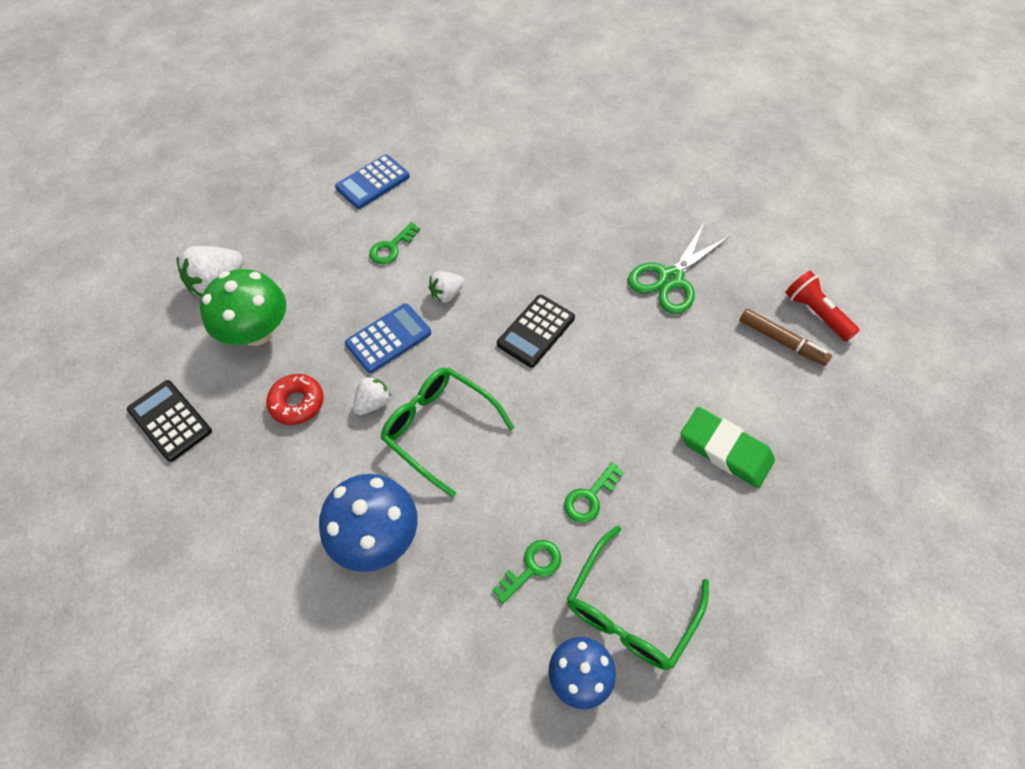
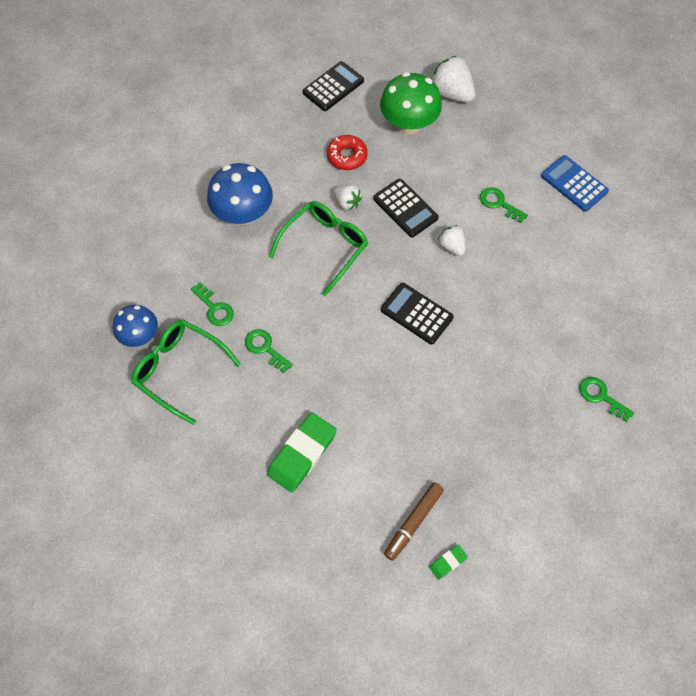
camera: 90 degrees right, 5 degrees up
(388, 338) = (405, 208): blue calculator -> black calculator
(623, 184) = (601, 396): none -> green key
(670, 279) = (481, 429): green scissors -> none
(815, 313) = (448, 562): red flashlight -> green eraser

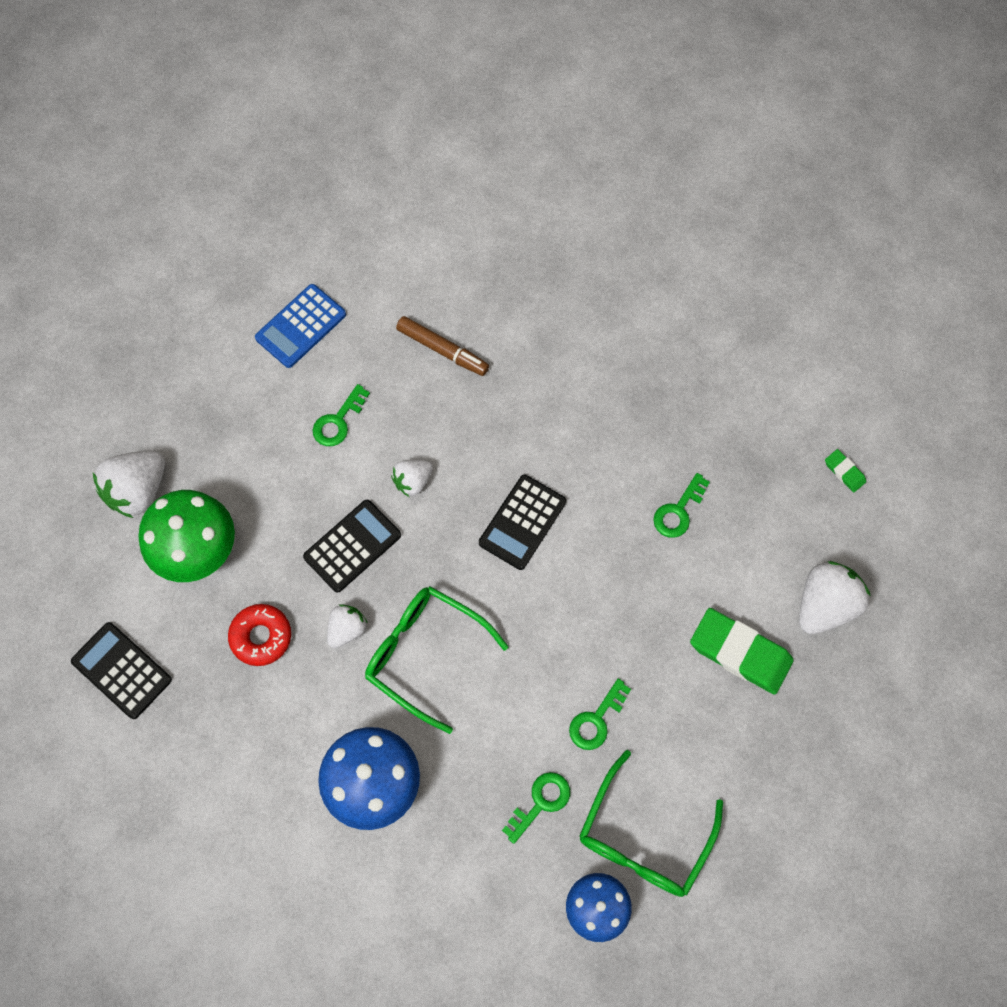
camera: 95 degrees left, 5 degrees up
(333, 525) = (824, 605): none -> white strawberry
(413, 522) = (804, 512): brown marker -> brown marker (442, 350)
(601, 396) = (614, 305): green key -> green key (678, 511)

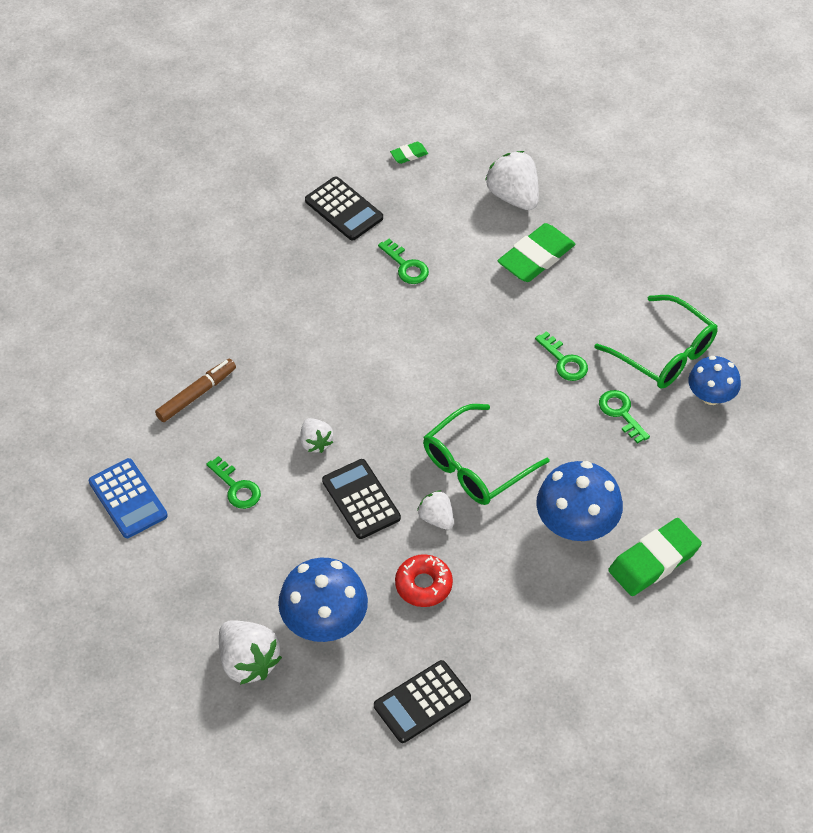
camera: 75 degrees left, 15 degrees down
(197, 550) = (324, 622): green mushroom -> blue mushroom
(345, 883) = (654, 561): none -> green eraser
(522, 522) = (380, 372): black calculator -> black calculator (344, 209)

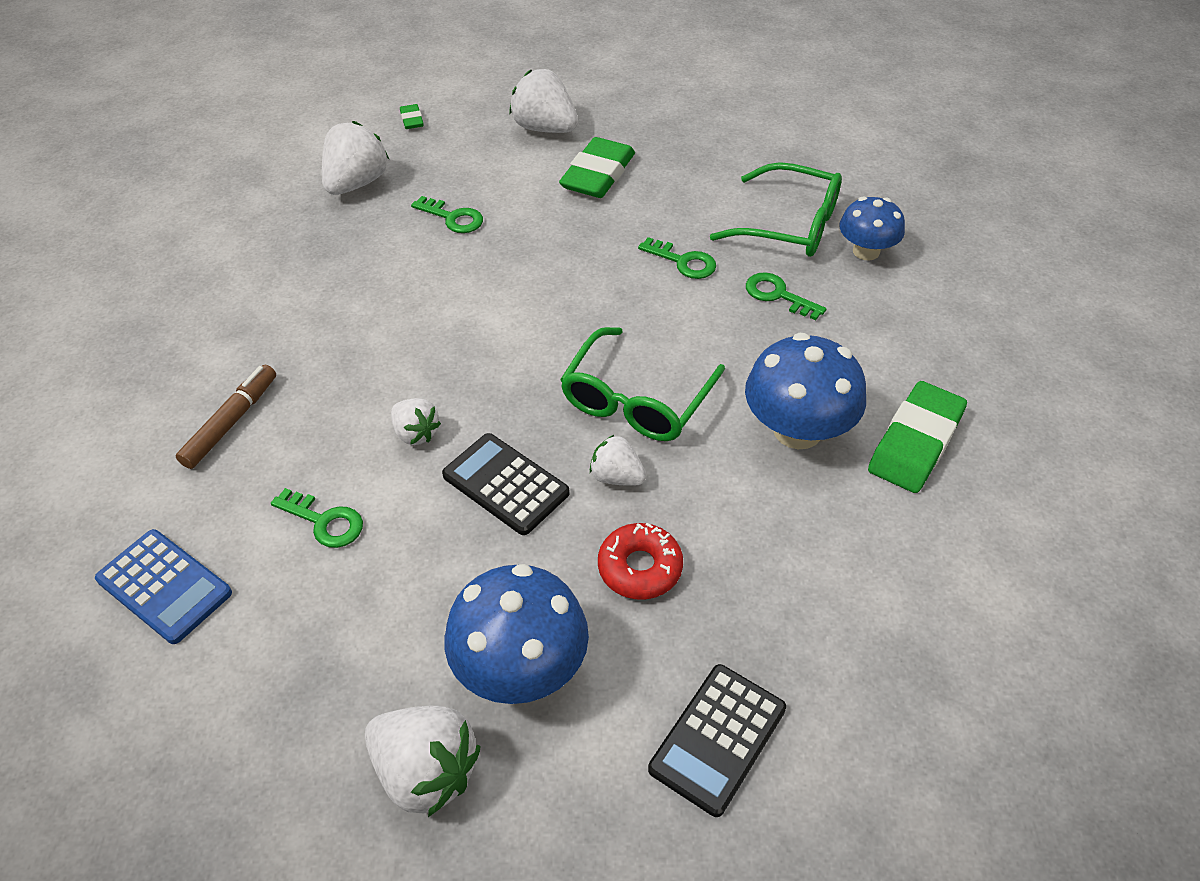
camera: 20 degrees left, 5 degrees down
(344, 209) = (357, 183): black calculator -> white strawberry
(409, 154) = (412, 120): green eraser -> green eraser turned 60 degrees counterclockwise

